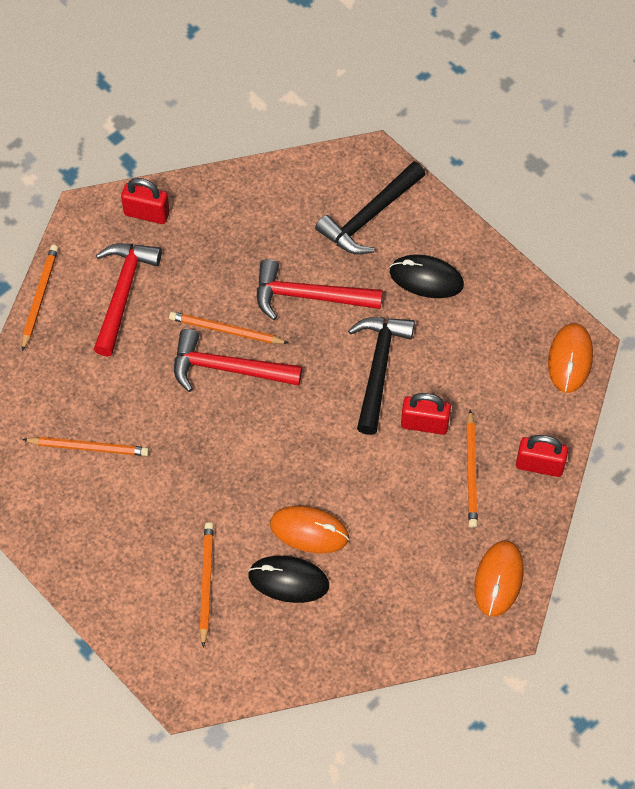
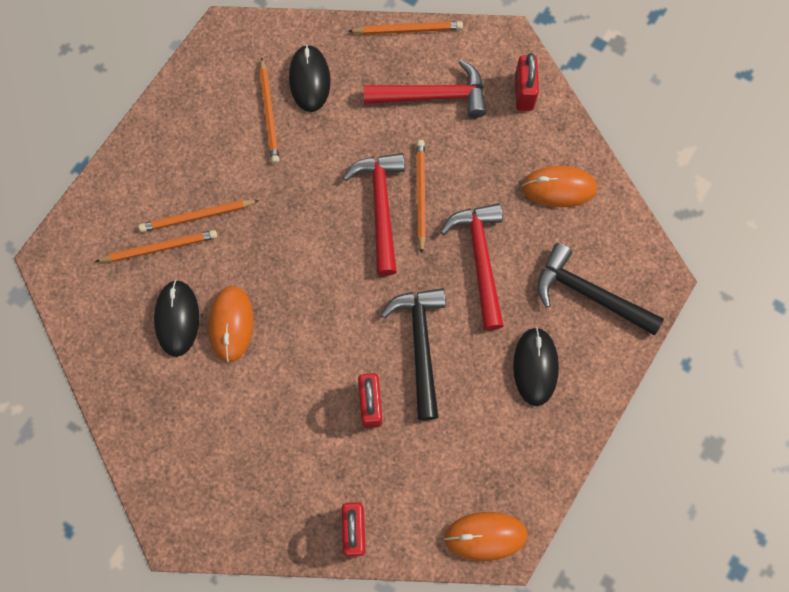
camera: 75 degrees right, 10 degrees up
(64, 401) = (309, 80): none -> black mouse
(378, 368) = (420, 345): black hammer -> black hammer turned 90 degrees counterclockwise
(471, 471) = (330, 463): orange pencil -> orange pencil (197, 217)
(498, 579) = (220, 516): orange mouse -> orange mouse (559, 188)

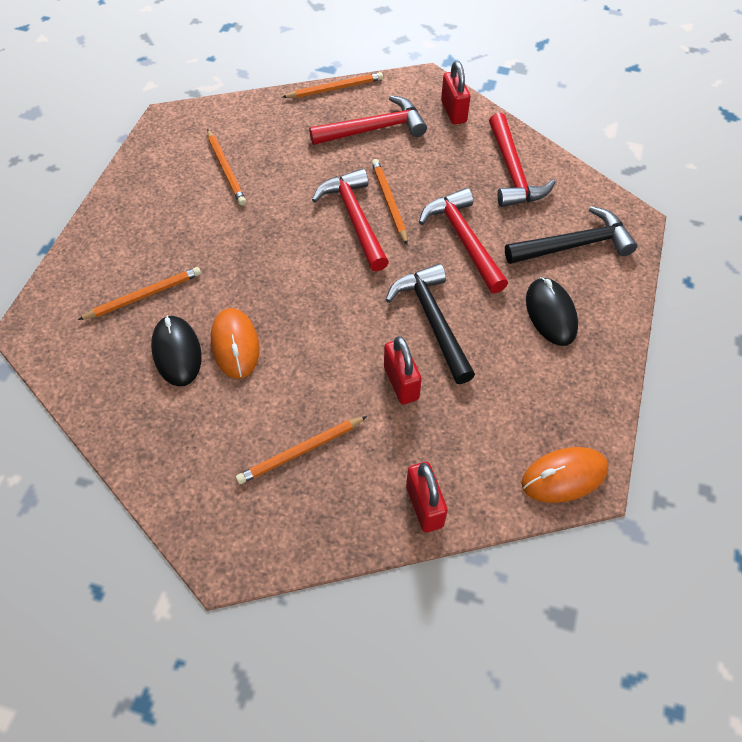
camera: 15 degrees left, 15 degrees down
(197, 217) = (177, 262): orange pencil -> orange pencil (301, 451)
(309, 80) = (257, 138): black mouse -> none
(559, 188) = (513, 172): orange mouse -> red hammer
(588, 294) = (574, 245): black hammer -> black hammer turned 150 degrees clockwise

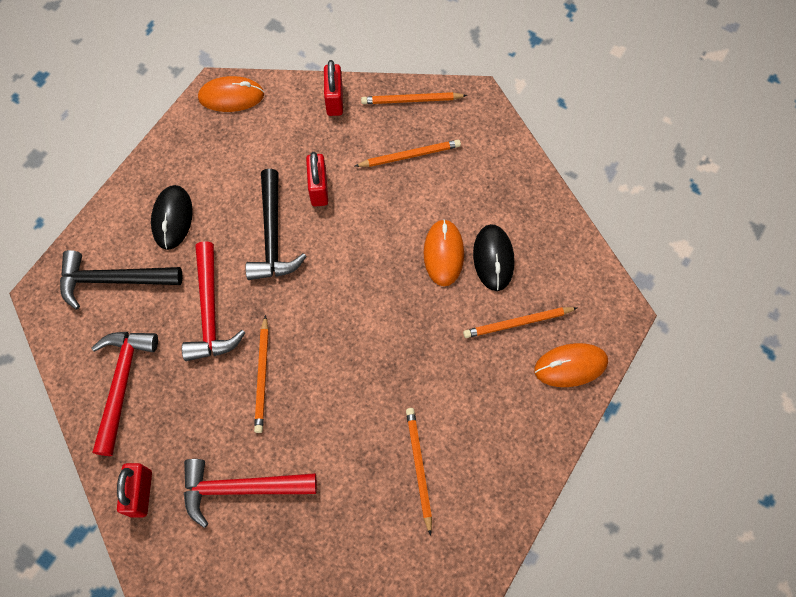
camera: 165 degrees left, 10 degrees up
(87, 270) = (570, 366): none -> orange mouse
(335, 88) = (263, 575): orange pencil -> orange pencil (411, 100)
(354, 218) = (303, 363): red hammer -> none

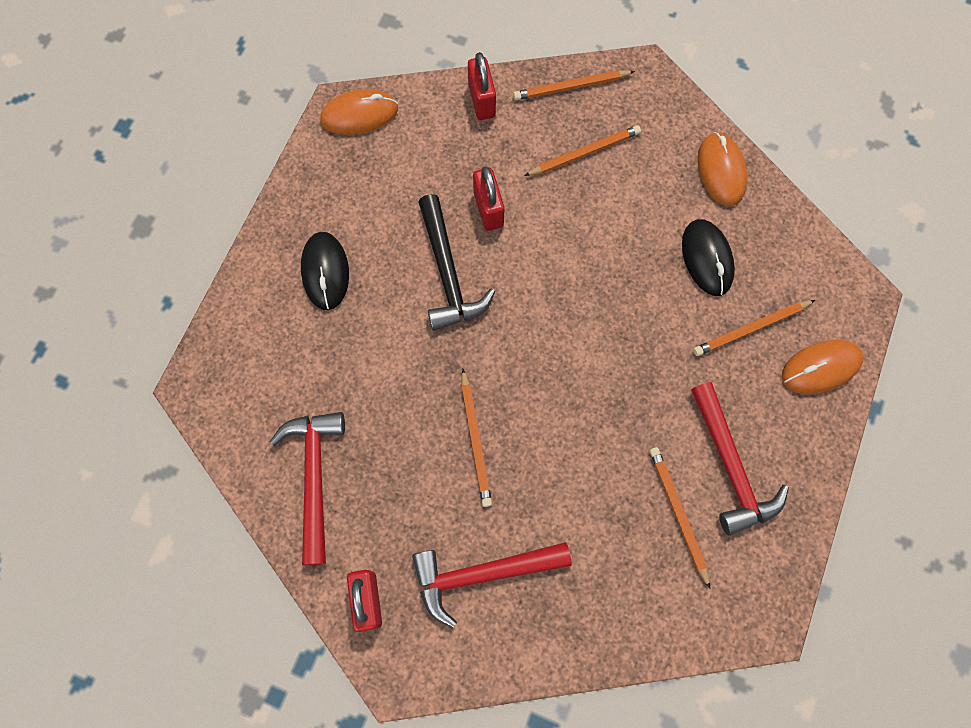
camera: 10 degrees left, 5 degrees up
(113, 280) = (273, 357): black hammer -> none
(210, 312) = (397, 375): red hammer -> red hammer (731, 467)
(443, 254) = (649, 262): orange mouse -> orange mouse (721, 171)

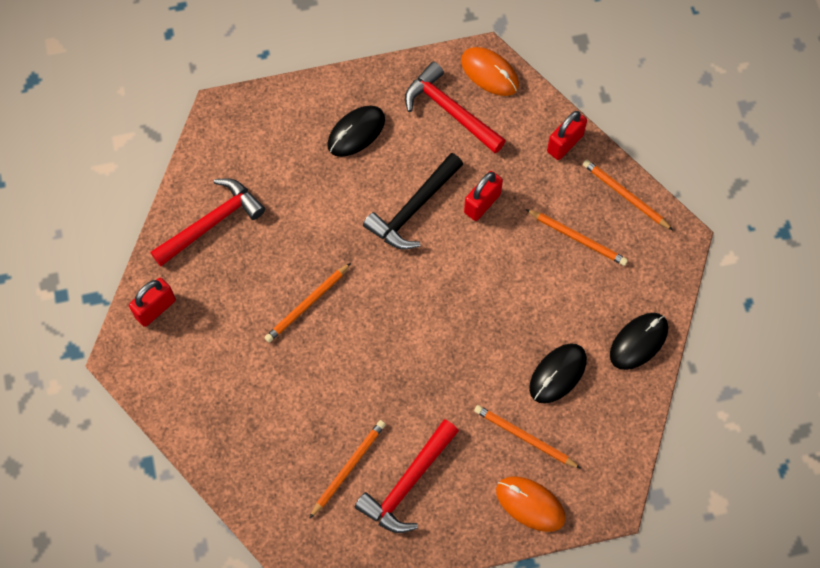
camera: 55 degrees right, 5 degrees down
(481, 574) = (219, 366): red hammer -> red hammer (449, 110)
(721, 171) = (638, 342): orange mouse -> black mouse

